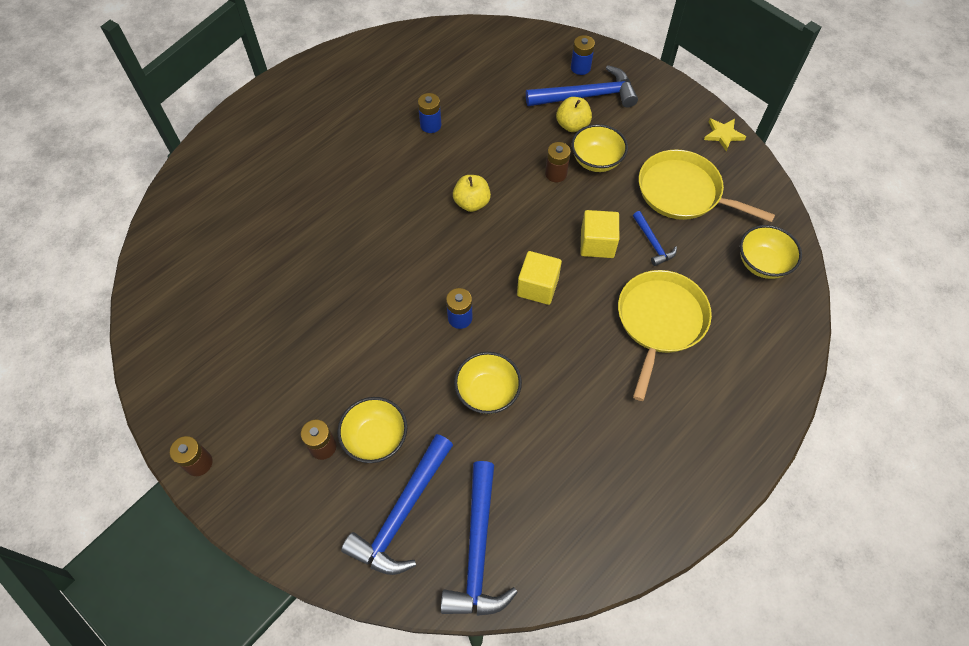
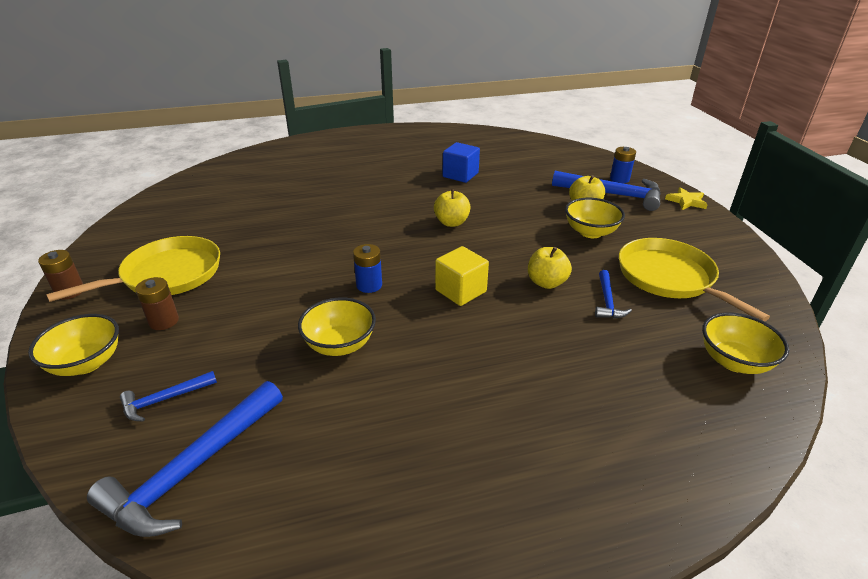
camera: 30 degrees right, 25 degrees down
(376, 438) = (210, 334): yellow bowl -> yellow bowl (86, 363)
(402, 513) = (164, 400): blue hammer -> blue hammer, size x0.51
(430, 125) = (460, 175): blue battery -> blue cube
(556, 174) = (544, 228): brown battery -> none
(597, 244) = (546, 282): yellow cube -> yellow apple
(660, 321) = (570, 362): yellow pan -> yellow pan (167, 275)
(723, 135) = (743, 253): yellow star -> yellow star (686, 201)

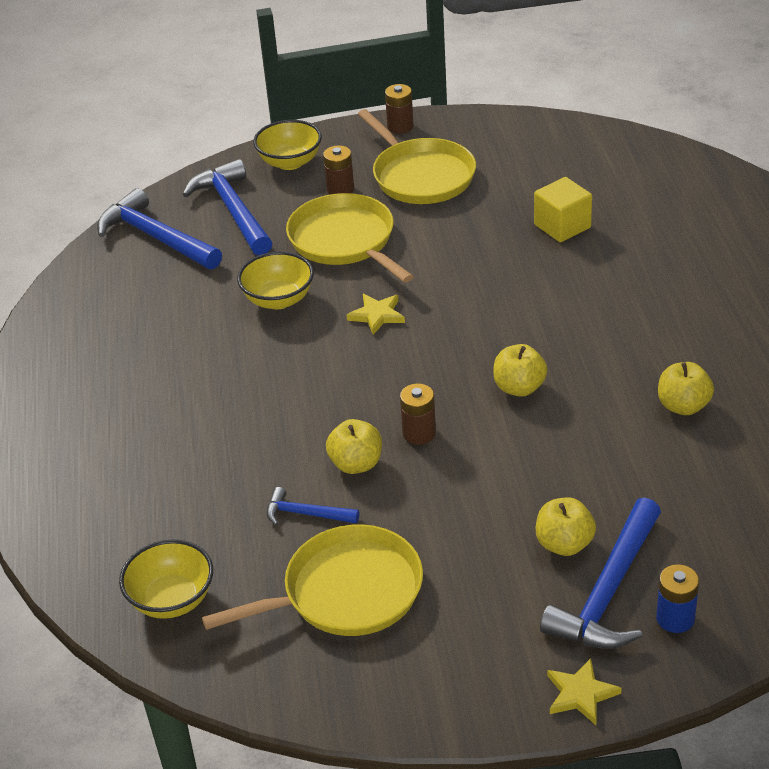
camera: 100 degrees right, 5 degrees up
(164, 400) = (233, 211): blue hammer -> blue hammer, size x1.94
(255, 311) = (345, 241): none -> yellow pan
(369, 285) = (377, 315): blue battery -> yellow star
(460, 175) = (683, 406): blue cube -> yellow apple
(460, 291) = (352, 387): yellow cube -> yellow cube (562, 226)
(506, 258) = (419, 433): none -> brown battery
(590, 232) = (479, 534): yellow bowl -> none

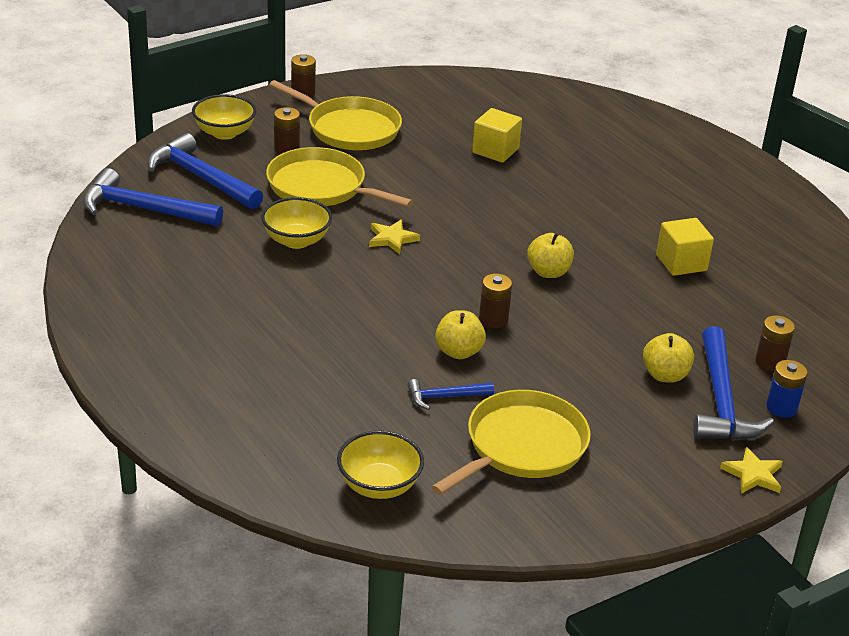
camera: 30 degrees left, 5 degrees down
(683, 406) = (681, 263): yellow apple -> yellow cube
(703, 556) = (770, 362): none -> brown battery

